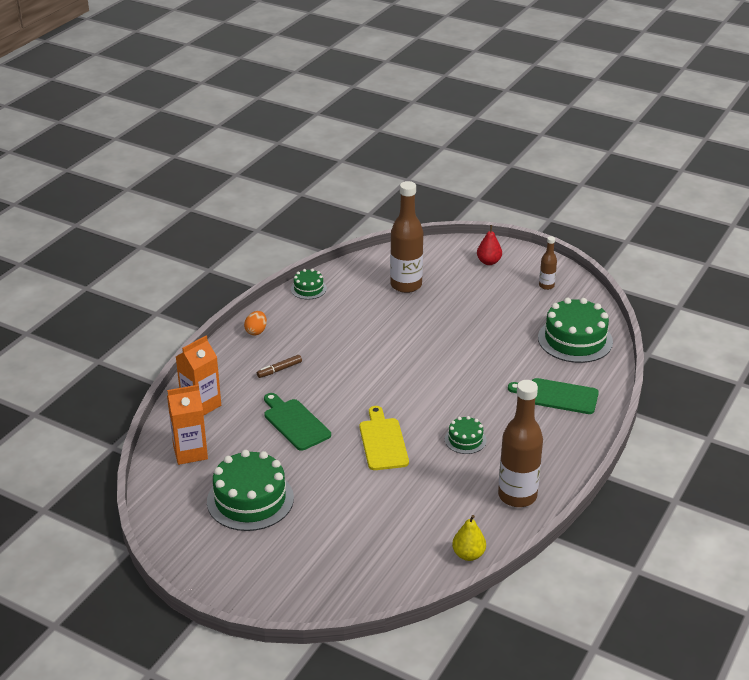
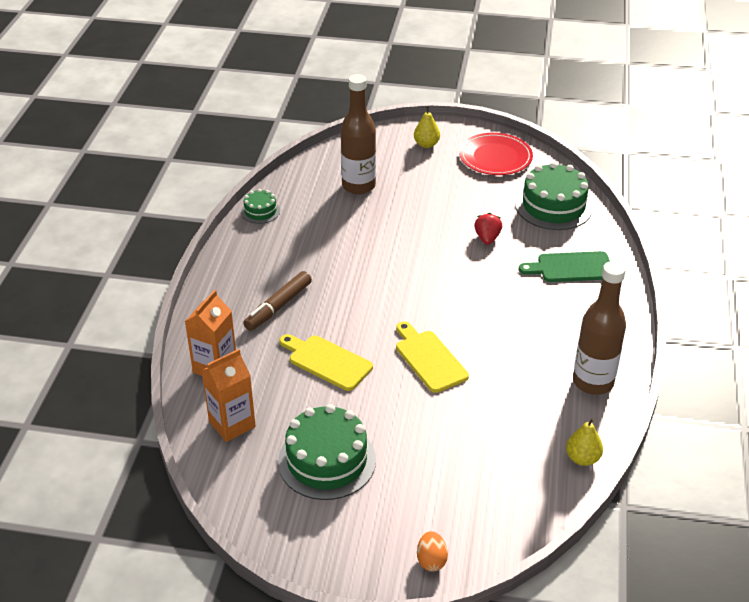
camera: 20 degrees left, 5 degrees up
(256, 331) = (230, 270): orange egg -> orange egg (431, 560)
(279, 370) = (278, 306): brown marker -> brown marker, size x1.68
(295, 423) = (327, 361): green cutting board -> yellow cutting board
(465, 440) = (509, 335): green cake -> none
(488, 262) = (426, 144): red pear -> yellow pear
(495, 354) = (487, 238): none -> red strawberry
(546, 286) = (495, 157): brown bottle -> red plate

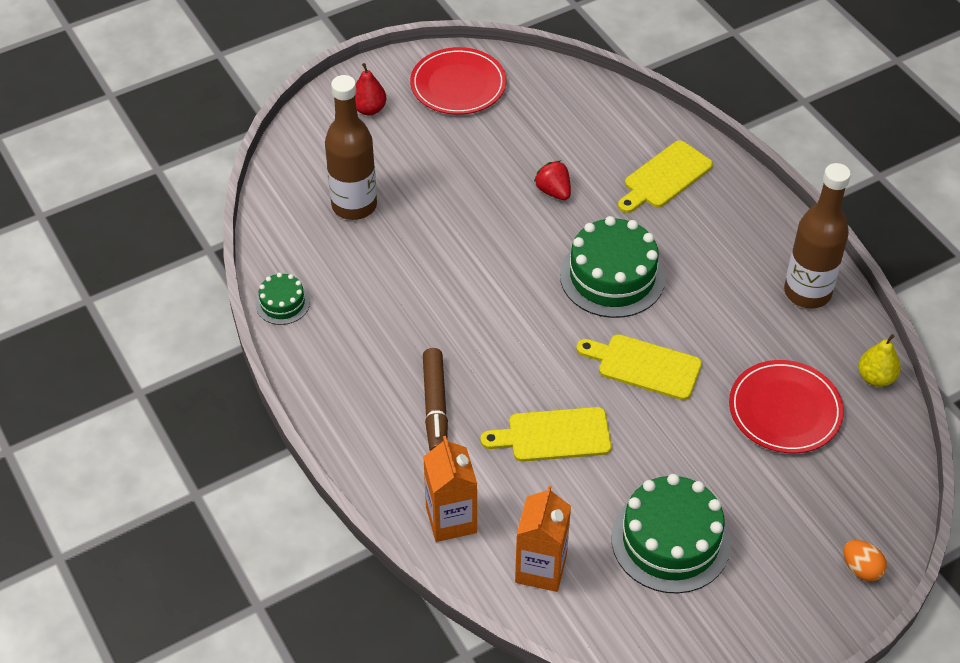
camera: 40 degrees left, 10 degrees up
(426, 144) = (369, 109): yellow pear -> red pear
(493, 437) = (785, 410): none -> red plate
(553, 206) = (576, 113): green cake -> green cake (612, 276)
(571, 267) = (665, 177): green cutting board -> yellow cutting board

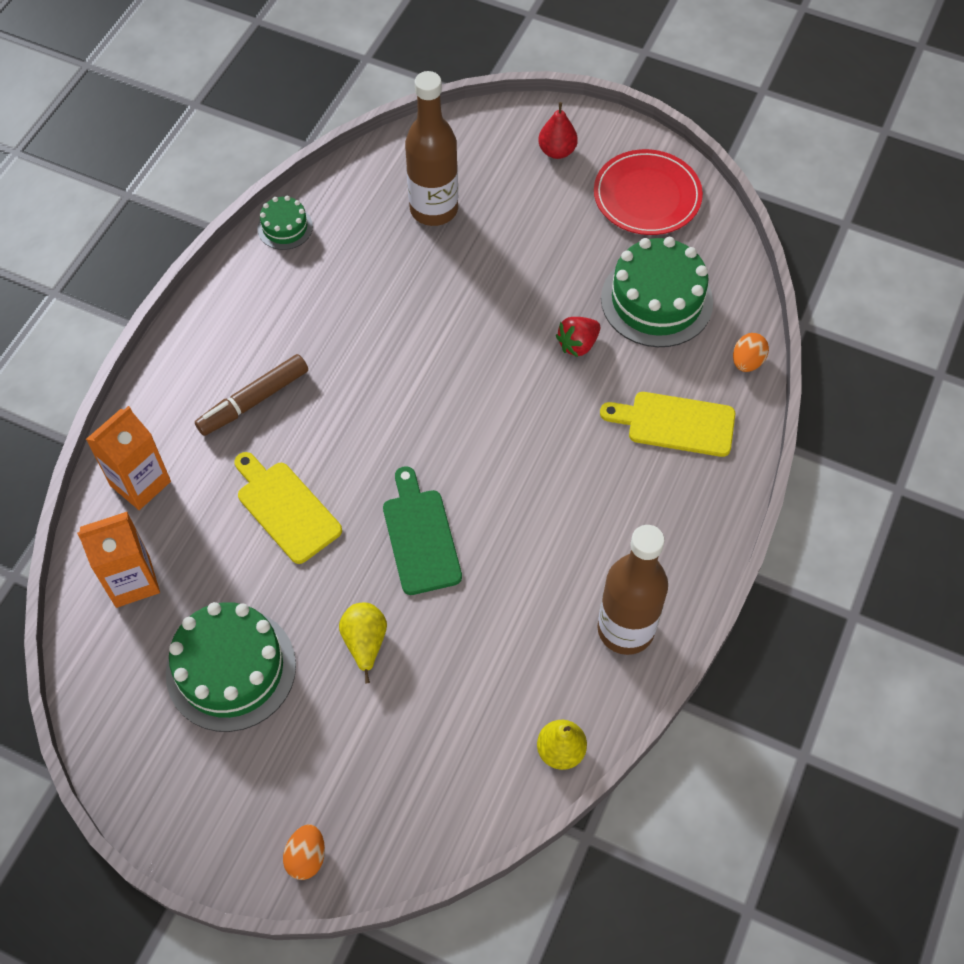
camera: 55 degrees right, 10 degrees up
(553, 191) = (578, 344): red strawberry -> red strawberry turned 150 degrees counterclockwise
(612, 276) = (510, 450): green cake -> green cake (656, 300)
(644, 366) = (420, 536): yellow cutting board -> green cutting board
(646, 114) = (747, 362): none -> orange egg
(709, 445) = (365, 643): none -> yellow pear
(785, 410) = (456, 687): red plate -> none

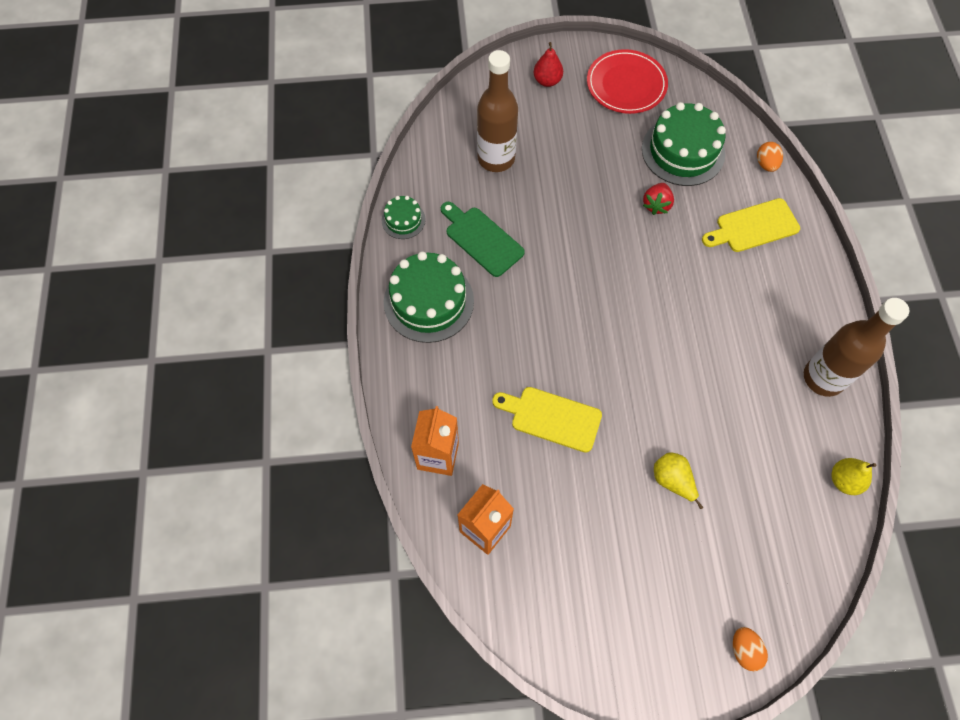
camera: 30 degrees left, 5 degrees up
(231, 669) = (599, 551): green cake -> green cake (428, 301)
(253, 401) = (473, 354): brown marker -> none
(420, 536) = (653, 388): green cutting board -> green cutting board (481, 239)

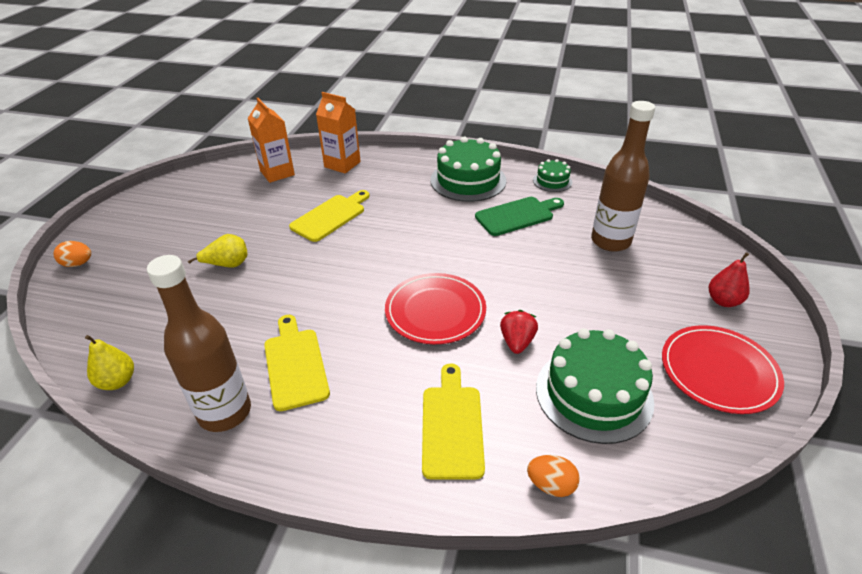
camera: 110 degrees right, 25 degrees down
(649, 270) = (435, 311): none -> red plate
(656, 205) = (517, 342): red strawberry -> red strawberry turned 60 degrees clockwise
(757, 351) = (295, 364): none -> yellow cutting board

